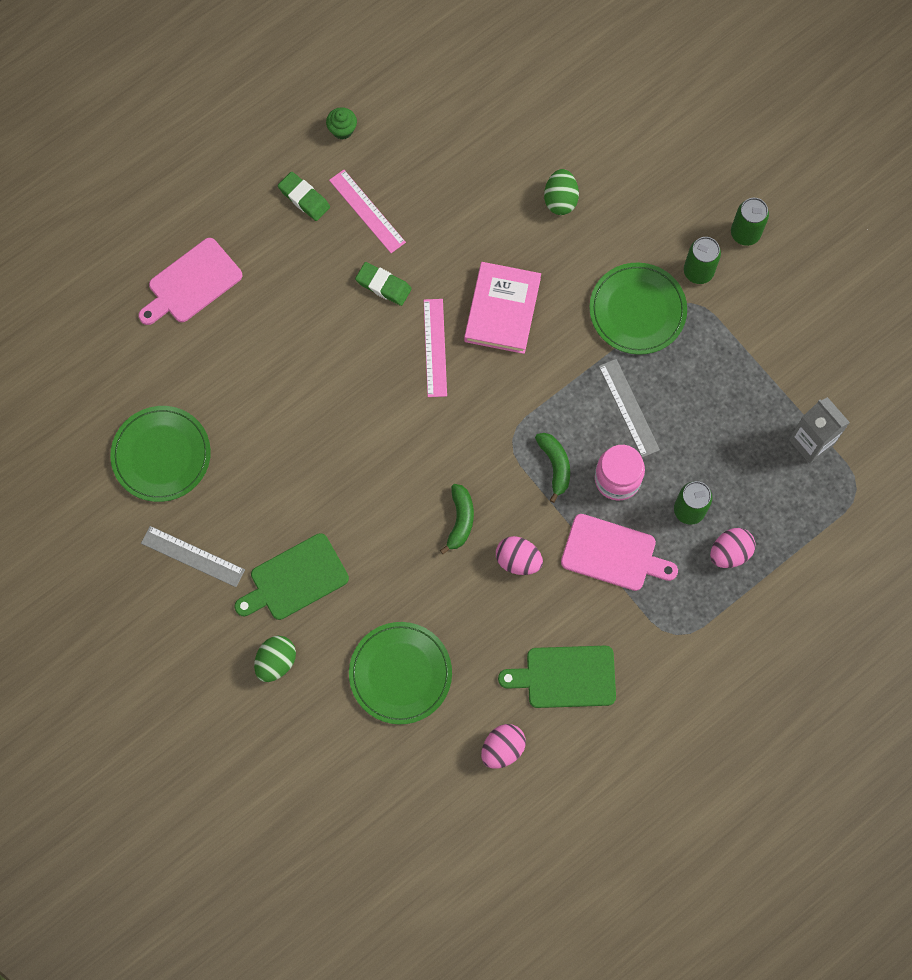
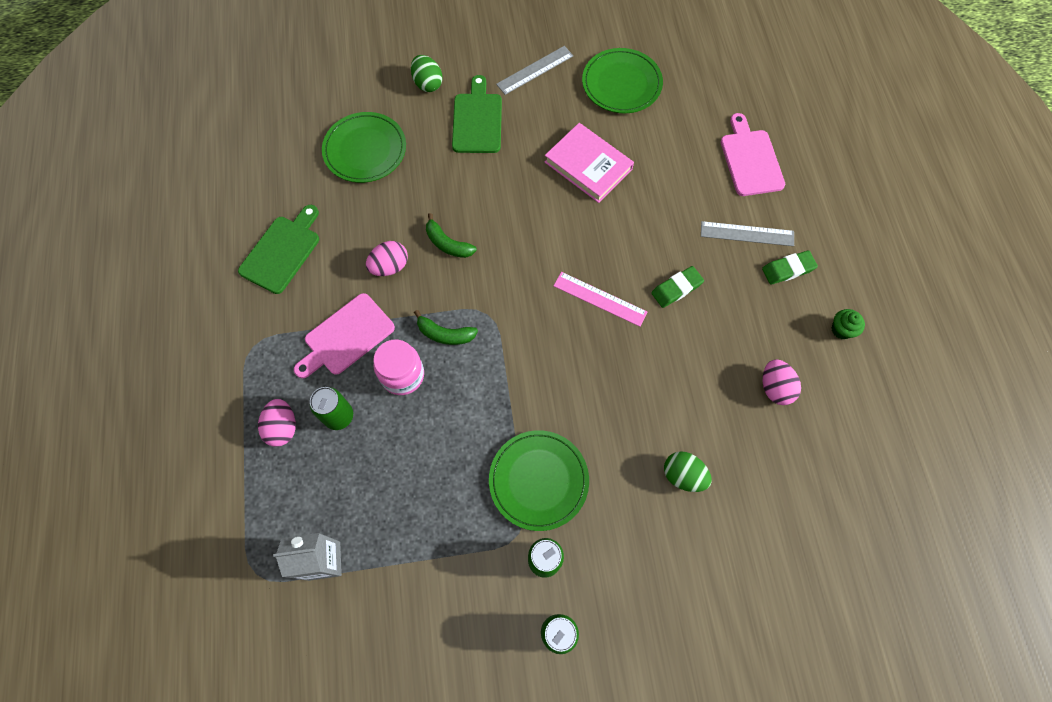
camera: 120 degrees right, 5 degrees down
(367, 211) = (752, 310): pink ruler -> none
(502, 310) = (603, 367): pink book -> pink book (588, 165)
(502, 749) = (266, 185): pink egg -> pink egg (775, 388)
(628, 408) = (456, 420): grey ruler -> grey ruler (747, 234)

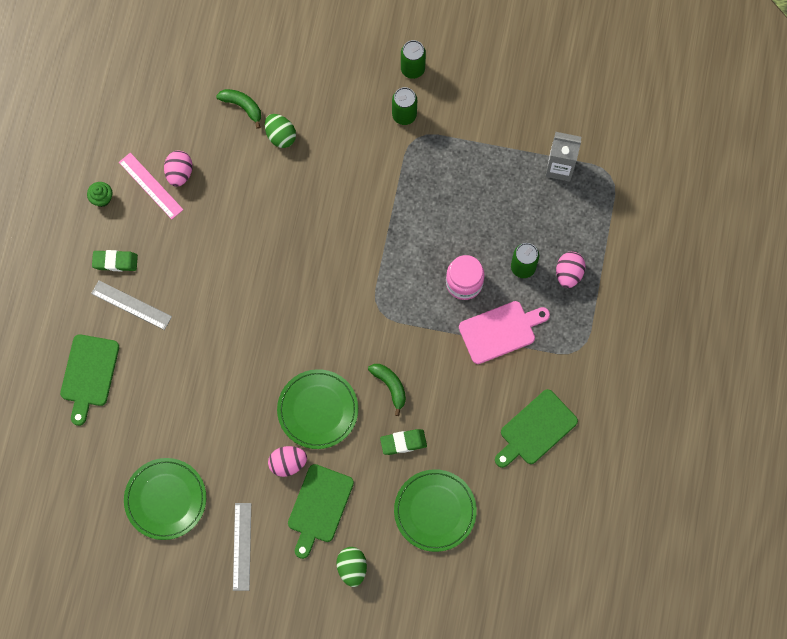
camera: 160 degrees left, 5 degrees up
(390, 266) = (446, 382): pink egg -> pink egg (288, 463)
(445, 334) = (419, 305): green banana -> green banana (242, 106)
(535, 70) = (242, 546): grey ruler -> grey ruler turned 75 degrees counterclockwise
(538, 480) = (387, 168): green plate -> green plate (318, 410)
(588, 165) = (237, 420): pink book -> none
(600, 299) = (282, 291): pink ruler -> pink ruler (151, 186)
(676, 289) = (215, 278): green eraser -> green eraser (403, 442)
(750, 159) = (89, 374): pink cutting board -> green cutting board

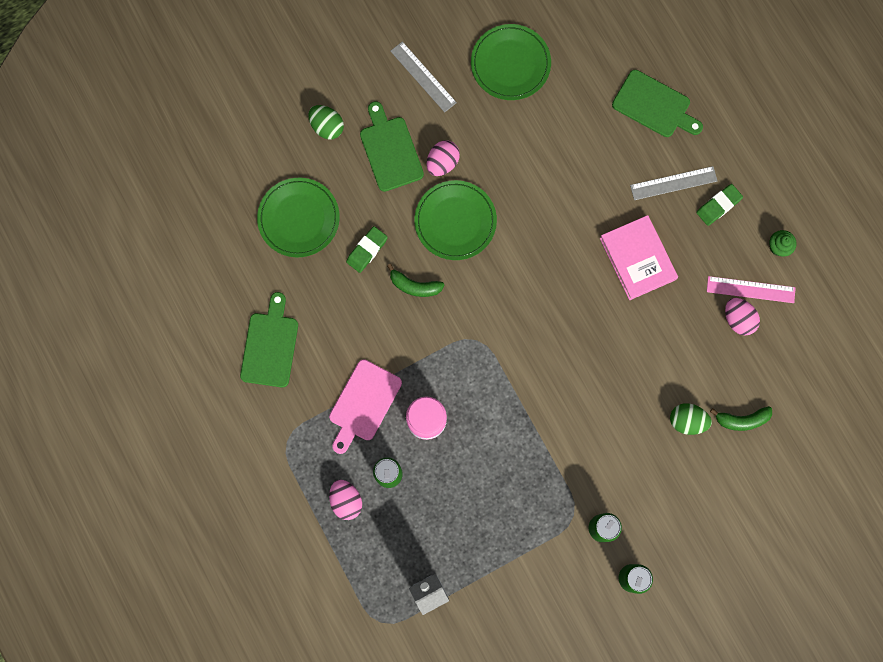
camera: 140 degrees right, 5 degrees up
(89, 374) = (654, 106): green cutting board -> green cutting board turned 150 degrees clockwise
(209, 272) = (637, 259): none -> pink book

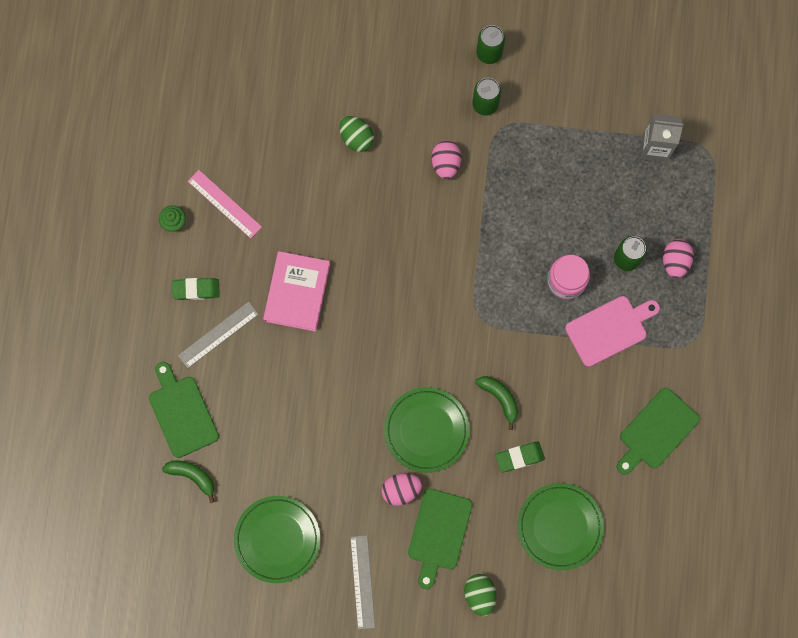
camera: 145 degrees left, 0 degrees up
(673, 183) = (218, 334): grey ruler -> grey ruler turned 60 degrees counterclockwise
(738, 319) = (253, 187): pink egg -> pink egg (445, 163)
(742, 420) = (312, 109): green banana -> green banana (192, 476)

